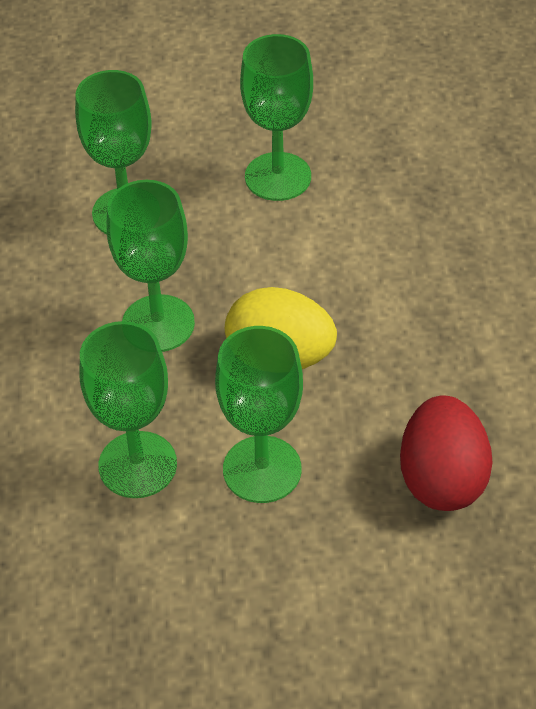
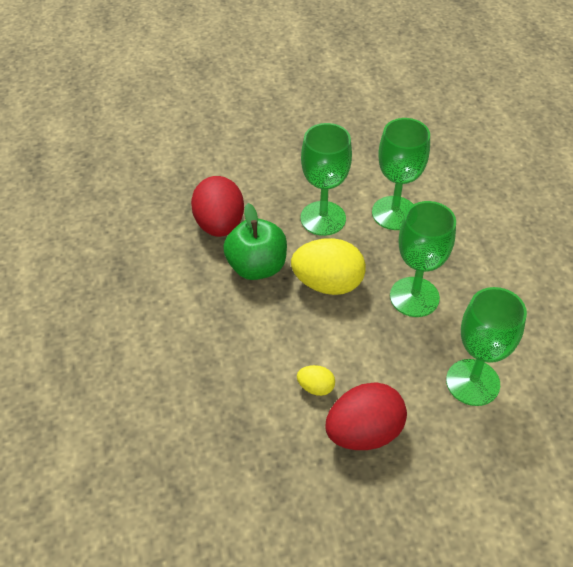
camera: 170 degrees right, 0 degrees up
(278, 177) = (364, 432): green goblet -> red egg
(325, 227) = (315, 387): none -> yellow egg
(385, 396) = (257, 267): none -> green apple

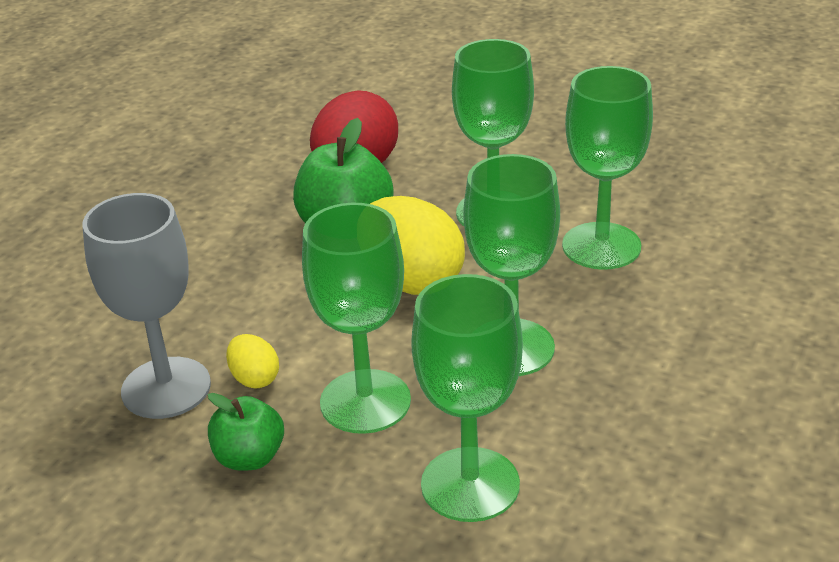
camera: 40 degrees right, 15 degrees down
(277, 421) = (166, 388): none -> grey goblet
(364, 432) = (249, 457): red egg -> green apple
(382, 367) = (365, 401): none -> green goblet

